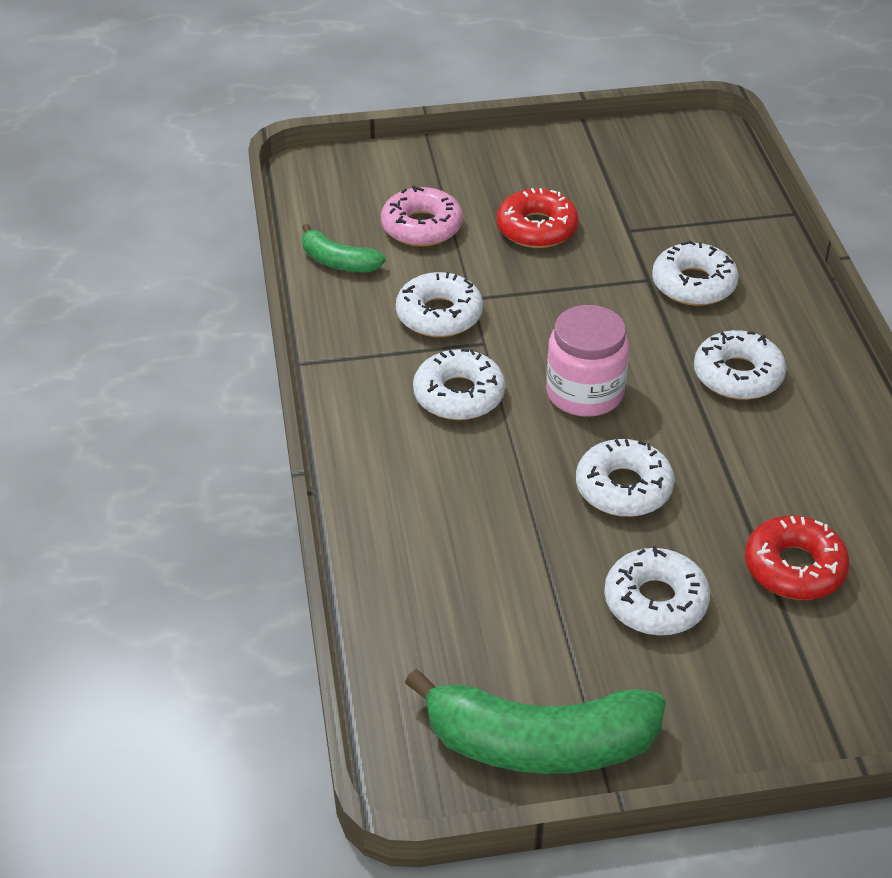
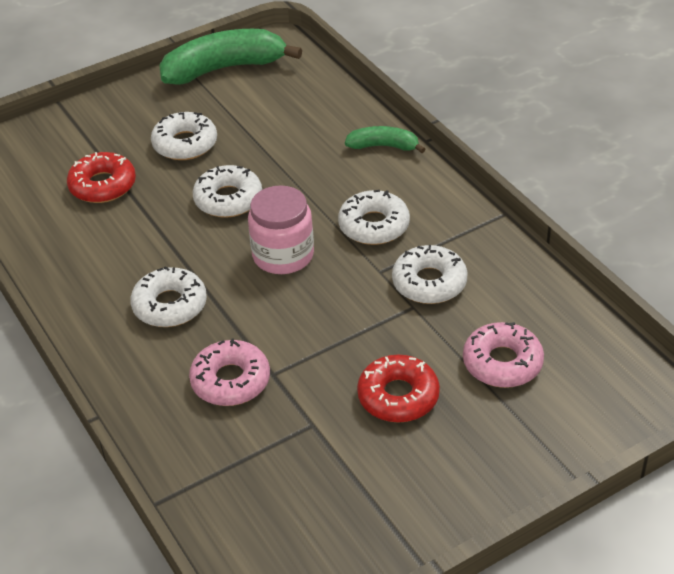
camera: 160 degrees right, 0 degrees up
(338, 262) = (545, 303): green banana -> green banana (383, 146)
(693, 284) = (230, 381): white donut -> pink donut

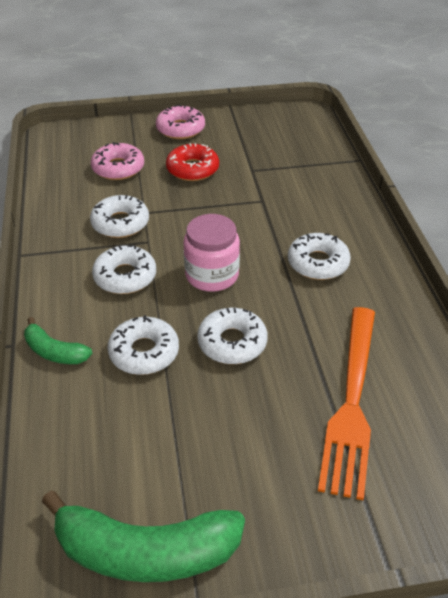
camera: 160 degrees left, 0 degrees up
(103, 185) = (352, 403): red donut -> orange fork
(185, 144) = (247, 430): white donut -> white donut (144, 352)
(230, 381) = (292, 204): pink donut -> pink donut (180, 129)

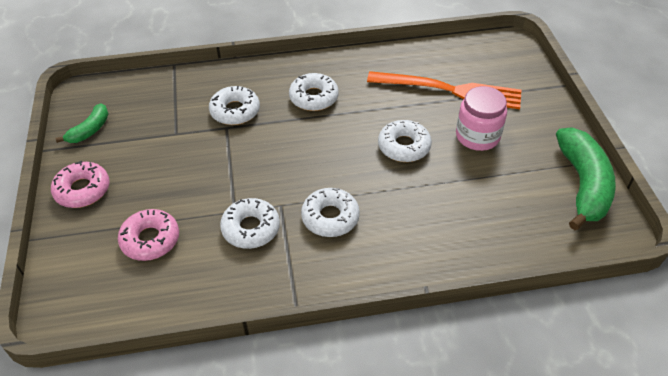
camera: 90 degrees left, 5 degrees up
(54, 352) = (426, 257): green banana -> green banana (90, 130)
(144, 352) = (420, 197): white donut -> white donut (235, 111)
(192, 169) = (165, 177): red donut -> none
(212, 275) = (328, 159): pink jar -> pink jar (477, 136)

